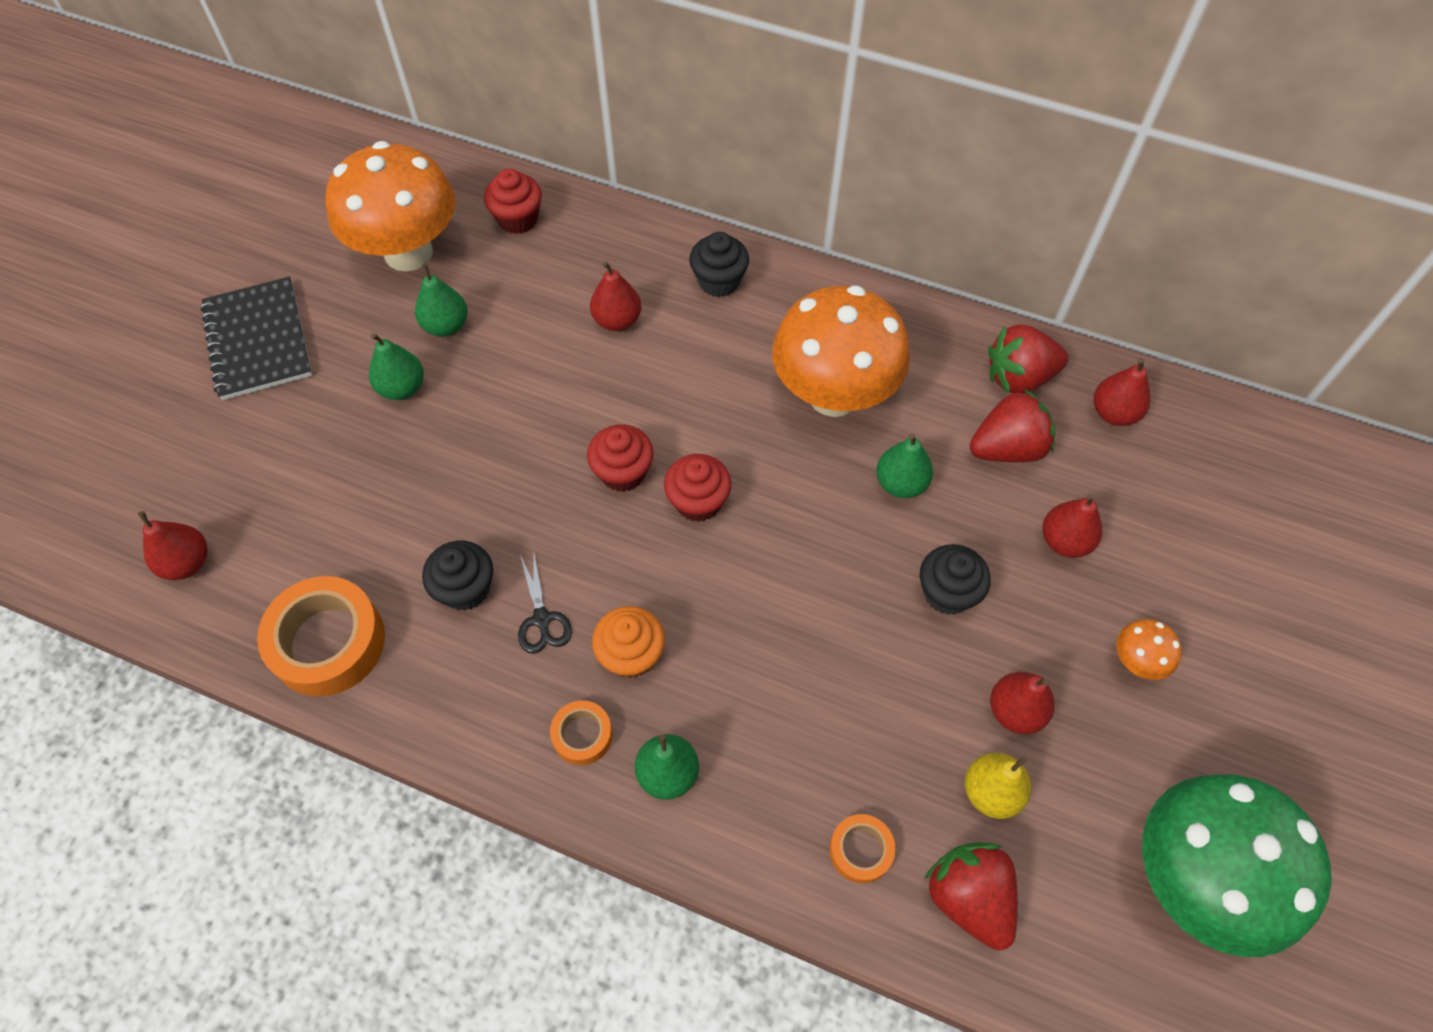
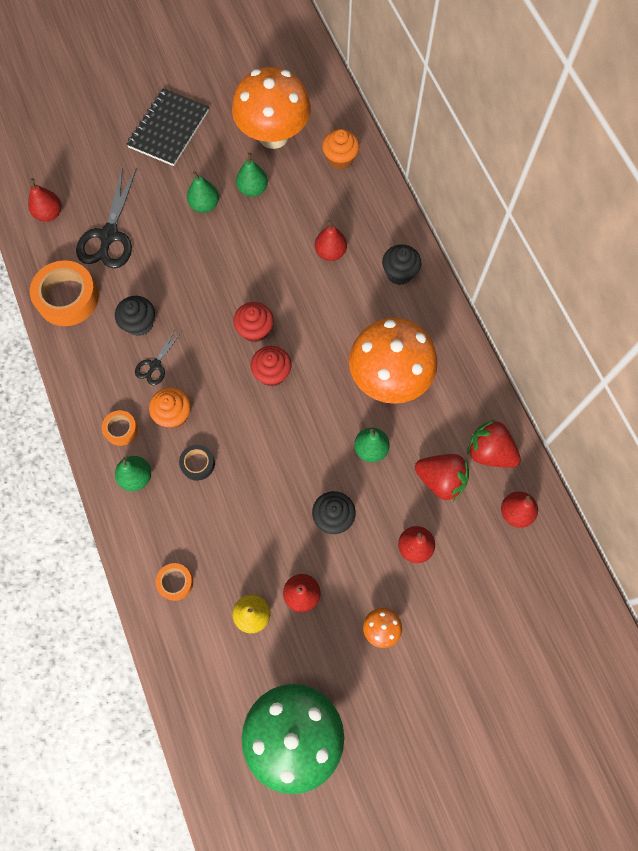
camera: 45 degrees right, 10 degrees up
(307, 521) = (109, 236): none -> black scissors
(518, 219) = (340, 159): red cupcake -> orange cupcake
(726, 683) = (197, 464): none -> black tape
(969, 897) = (196, 643): red strawberry -> none

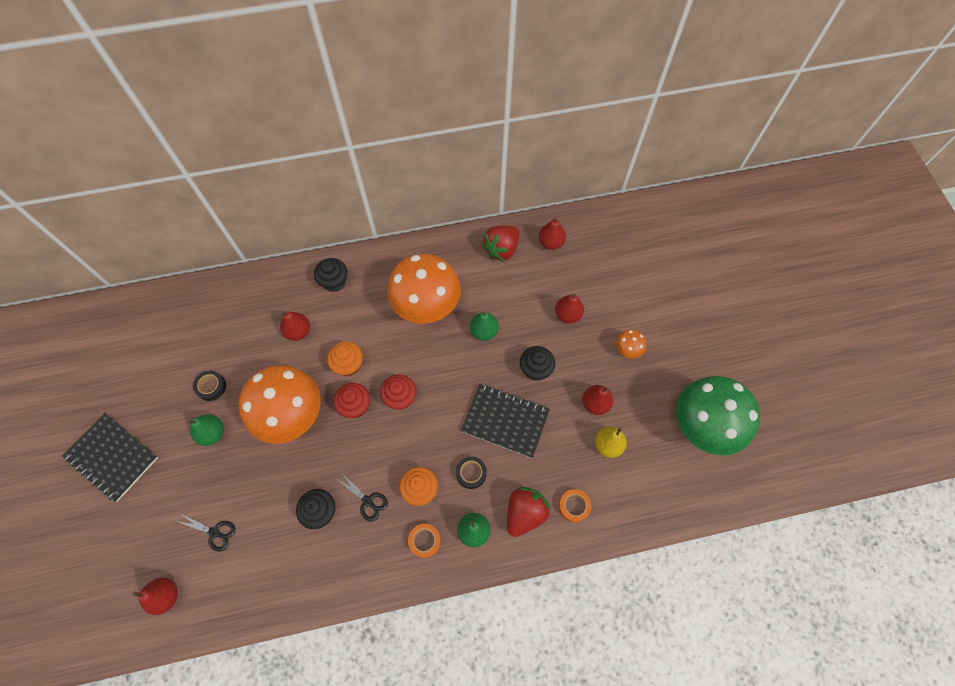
camera: 80 degrees left, 5 degrees down
(67, 298) = (272, 583): orange tape -> none
(109, 236) = (214, 532): black scissors -> black scissors, size x0.52
(253, 189) = (211, 387): green pear -> black tape
(263, 491) = (505, 421): none -> black notebook
(273, 136) = (161, 360): orange mushroom -> orange mushroom (292, 416)
(340, 159) = (207, 308): orange cupcake -> orange cupcake (348, 365)
(441, 480) = (518, 286): red strawberry -> red strawberry (525, 513)

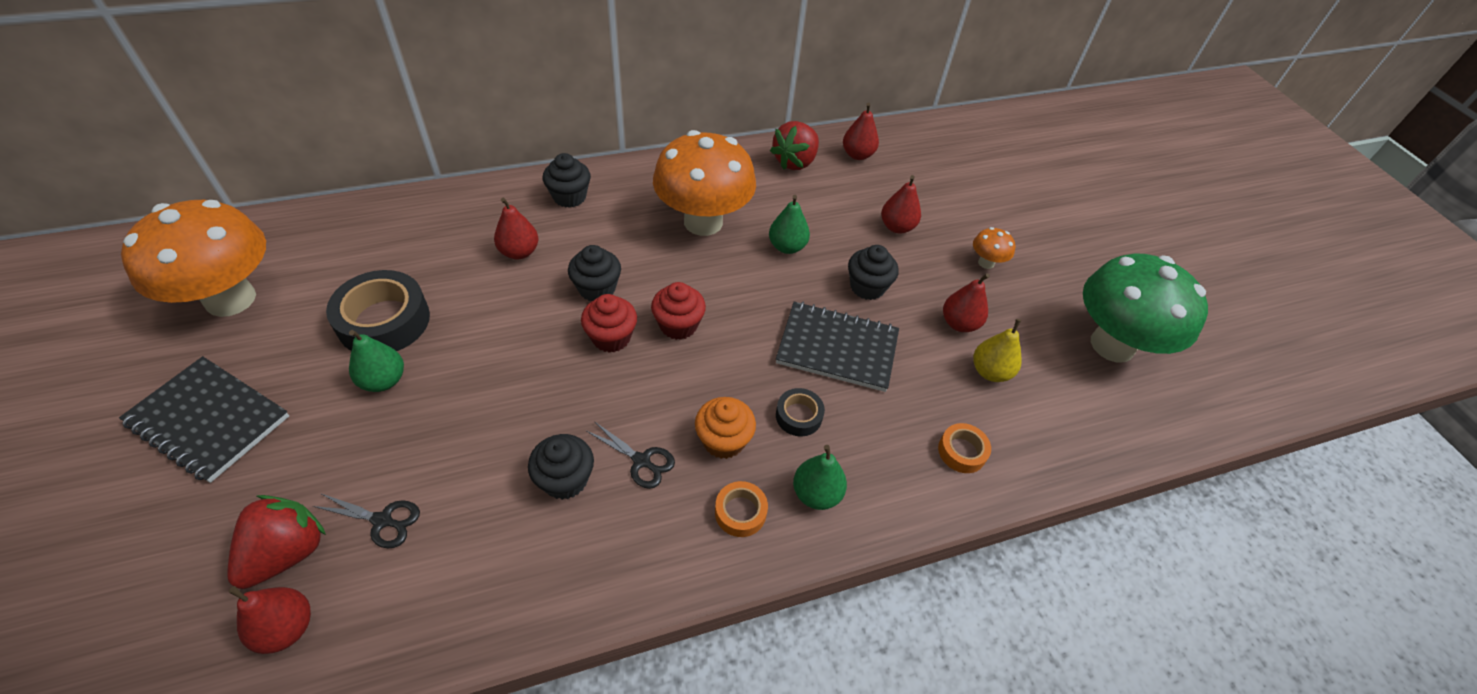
camera: 10 degrees left, 15 degrees down
(211, 387) = (384, 321): black tape -> black tape, size x1.95
(292, 416) = (513, 353): orange mushroom -> orange mushroom (230, 299)
(348, 365) = (597, 289): orange cupcake -> black cupcake
(525, 513) = (890, 464): red strawberry -> red strawberry (287, 553)

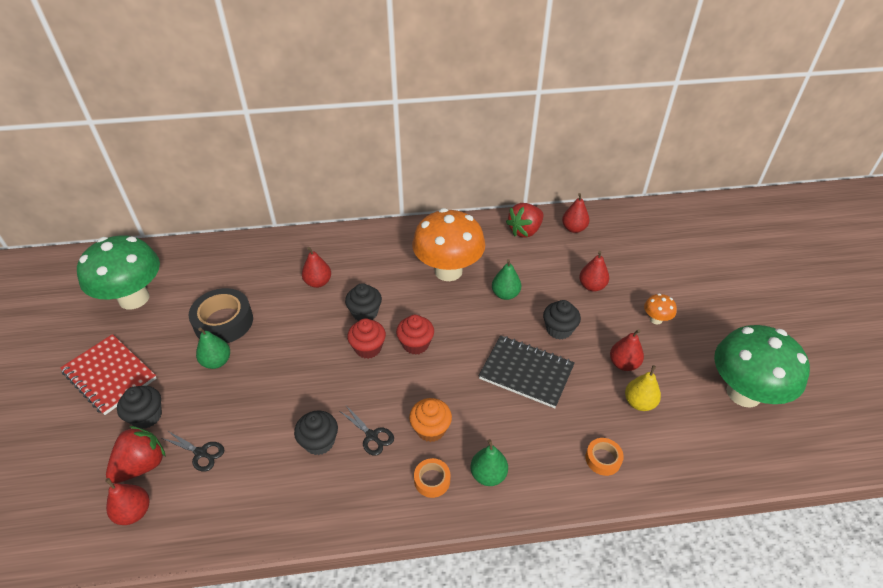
camera: 15 degrees right, 5 degrees down
(209, 420) = (110, 375): black notebook -> red notebook
(230, 299) = (134, 298): orange mushroom -> green mushroom
(569, 197) = (359, 246): black cupcake -> black cupcake (147, 416)
(798, 416) = (487, 418): black tape -> none

